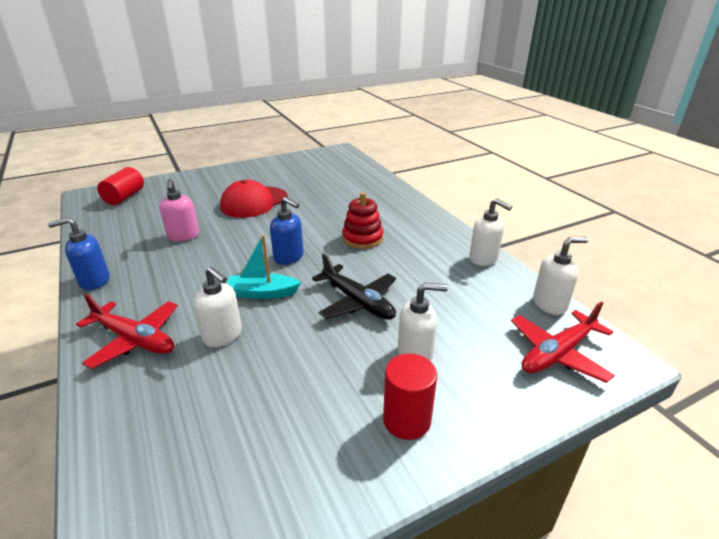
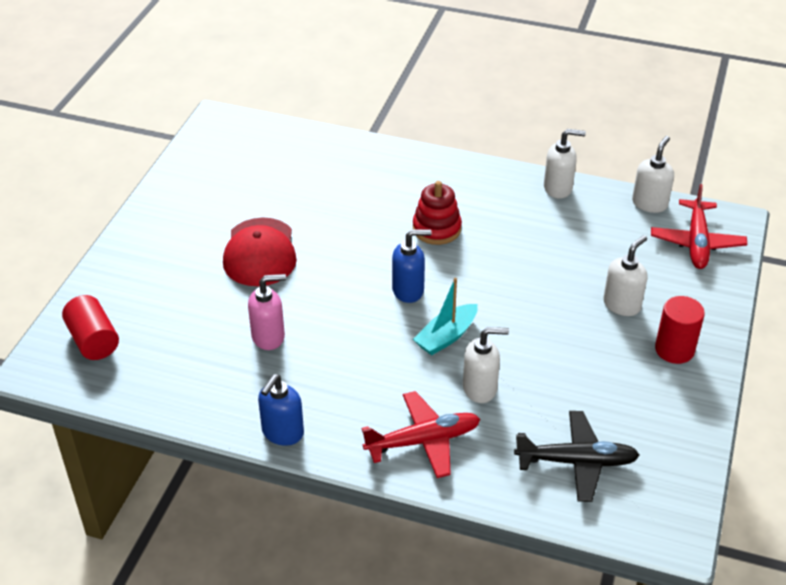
camera: 45 degrees left, 10 degrees up
(183, 236) = (268, 337): pink soap dispenser -> pink soap dispenser turned 45 degrees counterclockwise
(357, 301) = (527, 292): black plane -> black plane (576, 462)

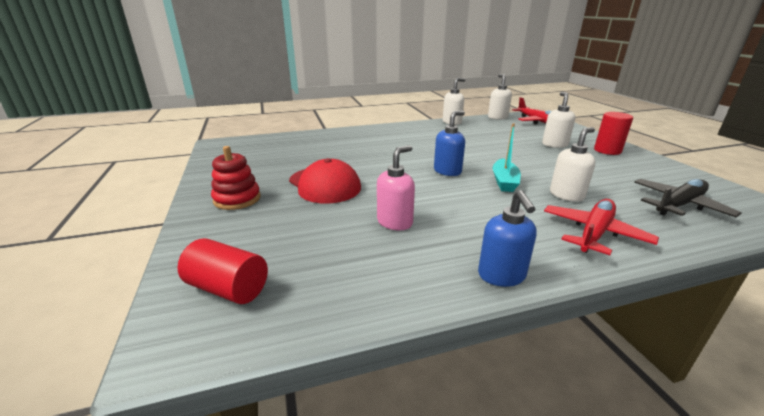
camera: 35 degrees left, 15 degrees down
(436, 229) = (419, 147): red stacking toy -> red stacking toy (237, 199)

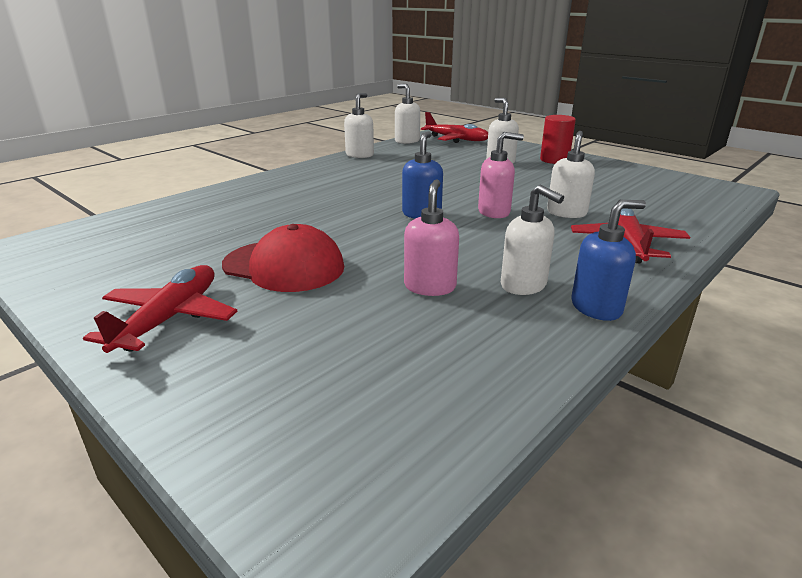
camera: 30 degrees left, 0 degrees up
(228, 288) = (313, 433): red cylinder -> none
(237, 199) = (169, 319): red stacking toy -> red plane
(462, 241) = (524, 285): none -> white soap dispenser
(501, 276) = (596, 308): blue soap dispenser -> blue soap dispenser turned 75 degrees counterclockwise
(504, 181) = (494, 212): turquoise boat -> pink soap dispenser
(678, 205) = (661, 200): black plane -> none

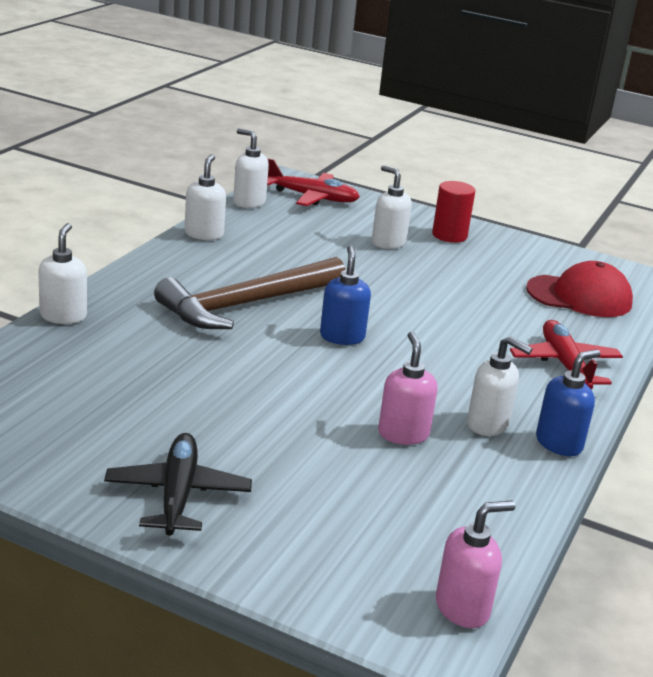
camera: 20 degrees left, 0 degrees up
(169, 319) = (177, 494): red plane -> black plane
(284, 266) = (242, 421): red cap -> red cap (579, 296)
(356, 192) = (245, 304): none -> brown hammer
(494, 212) = (418, 329): pink soap dispenser -> pink soap dispenser (462, 608)
(566, 213) = (493, 325): white soap dispenser -> white soap dispenser (63, 316)

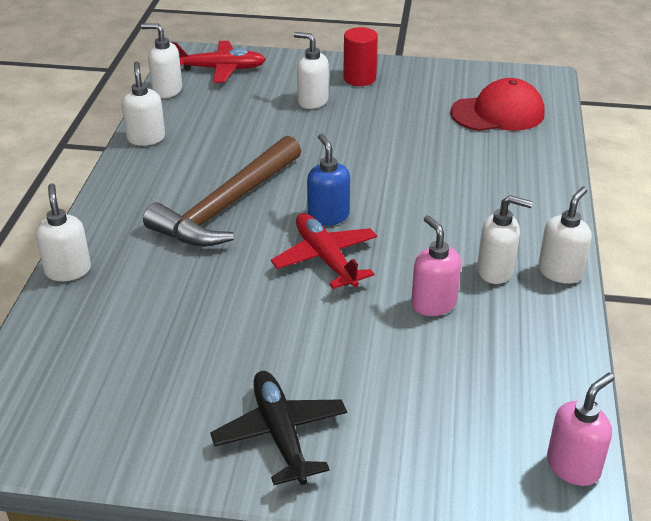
camera: 15 degrees left, 10 degrees up
(559, 443) = (560, 272): blue soap dispenser -> white soap dispenser
(564, 365) = (523, 189): red plane -> red plane (325, 259)

